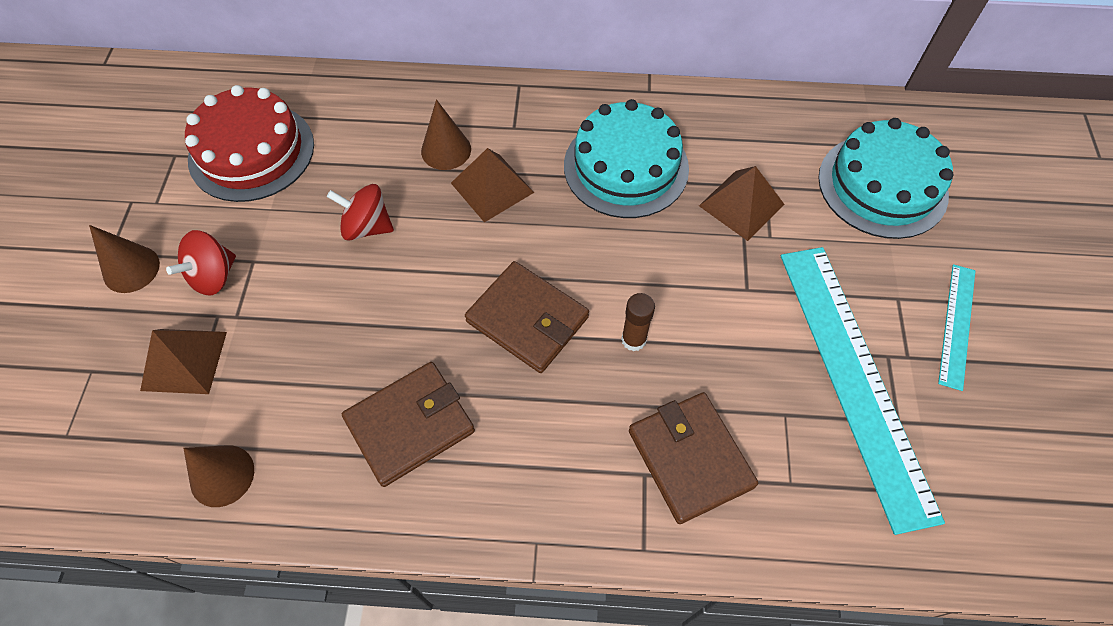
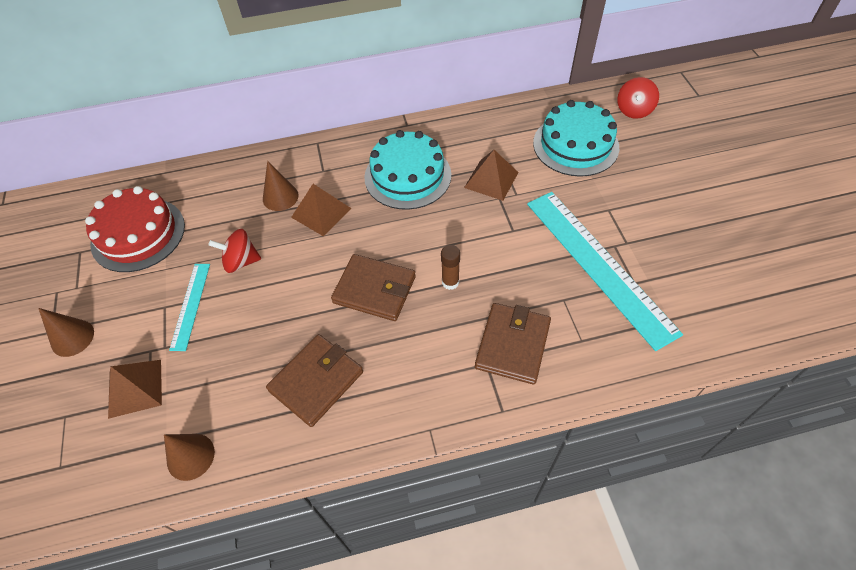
camera: 15 degrees left, 5 degrees down
(213, 276) = (138, 325): red spinning top -> red spinning top (633, 110)
(690, 458) = (512, 345): brown wallet -> brown wallet turned 60 degrees clockwise
(957, 325) = (649, 215): turquoise ruler -> turquoise ruler (190, 305)

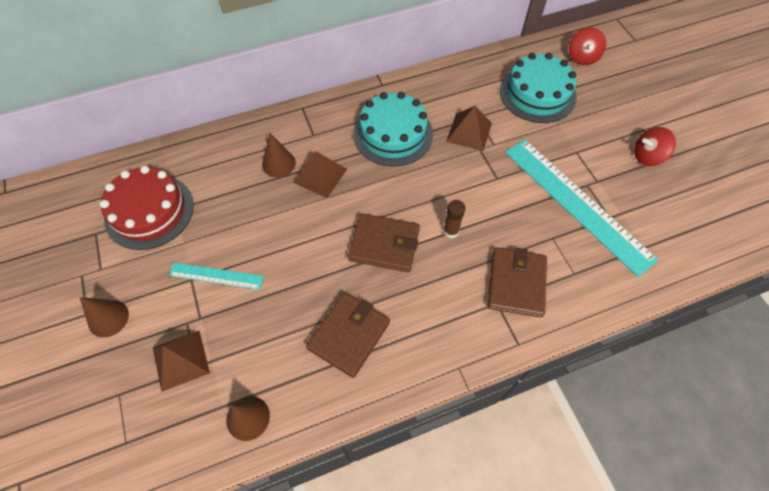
camera: 10 degrees left, 5 degrees up
(190, 305) = (216, 276): turquoise ruler -> turquoise ruler turned 75 degrees counterclockwise
(241, 261) = (255, 229): red spinning top -> red spinning top (647, 156)

